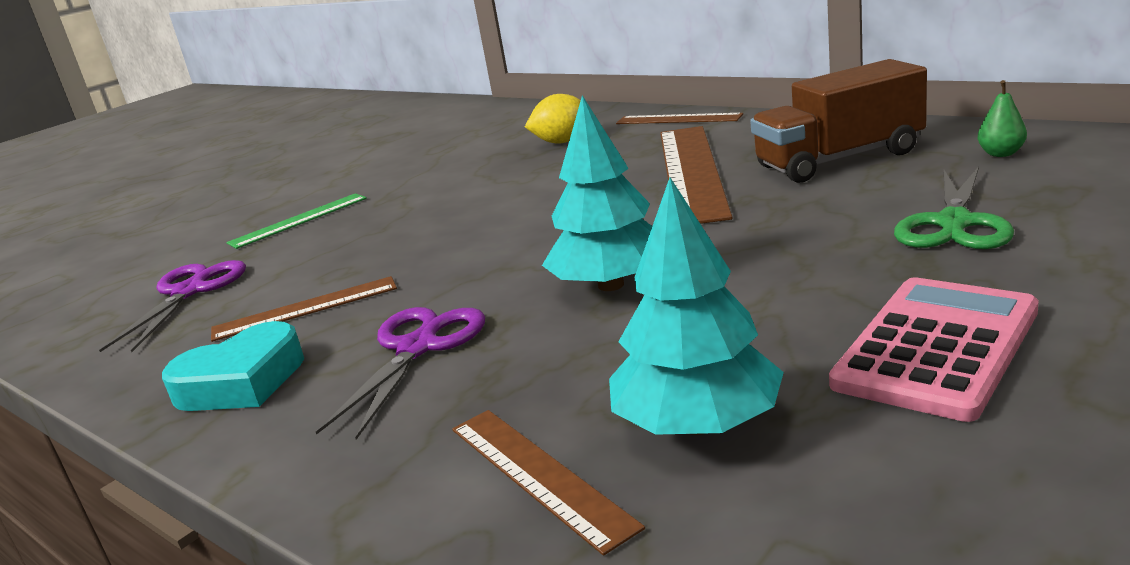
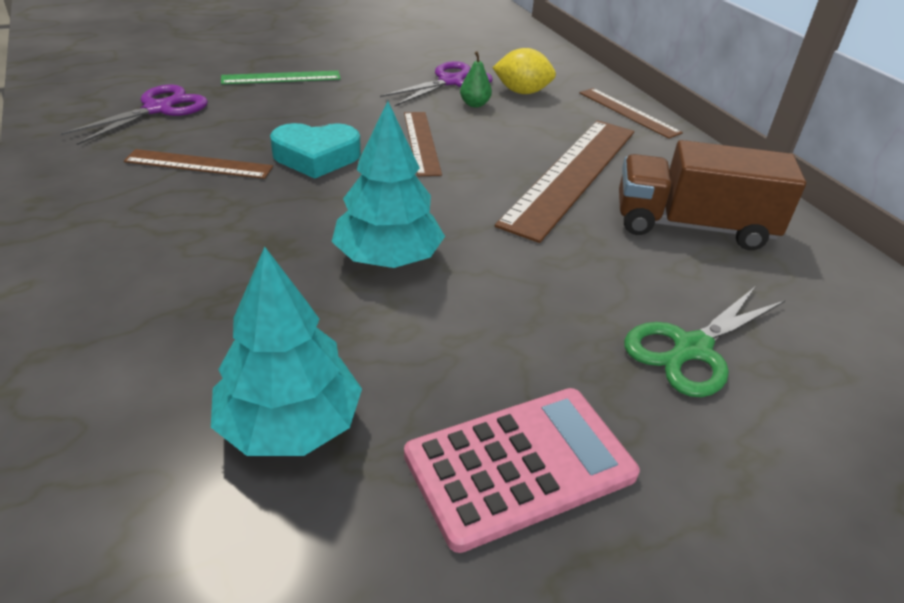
camera: 20 degrees right, 15 degrees up
(242, 382) = (102, 208): turquoise heart -> turquoise heart (316, 157)
(418, 347) = (218, 241): purple scissors -> purple scissors (451, 81)
(538, 475) = (158, 401): brown ruler -> brown ruler (421, 142)
(1001, 154) = (828, 295): green pear -> green pear (474, 104)

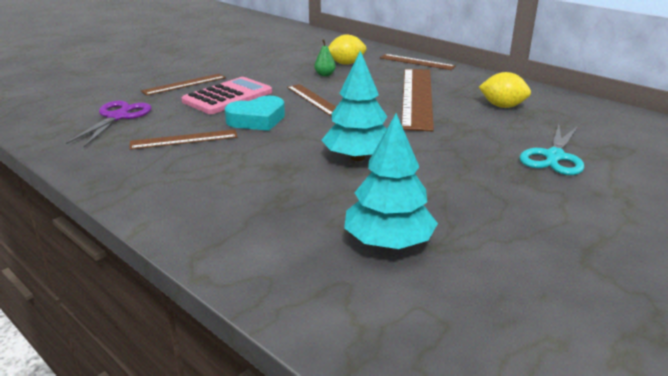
camera: 20 degrees left, 10 degrees down
(281, 78) = (184, 84): green ruler -> brown ruler
(451, 81) = (297, 66): purple scissors -> none
(519, 465) = (522, 224): pink calculator -> pink calculator (227, 97)
(691, 349) = (554, 157): green scissors -> turquoise scissors
(692, 226) = (502, 106): brown truck -> yellow lemon

